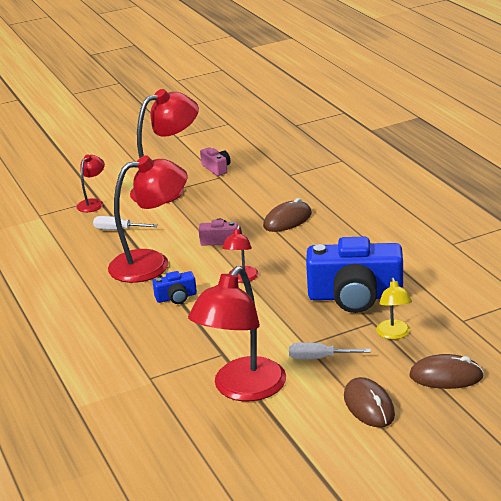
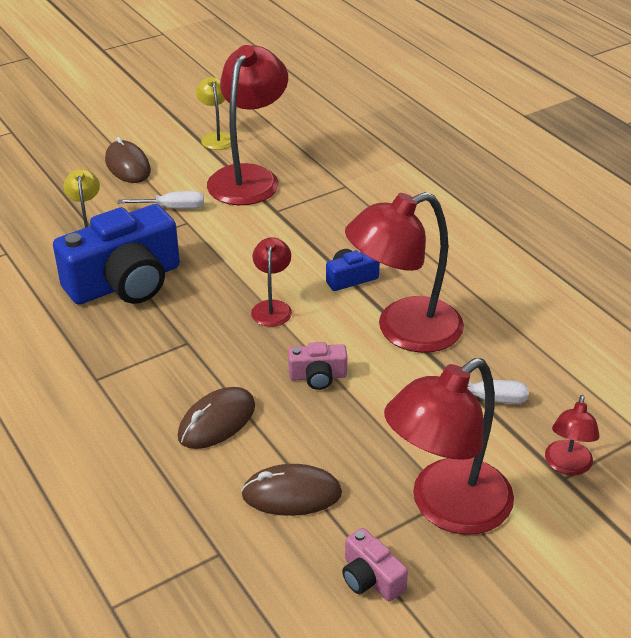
camera: 170 degrees right, 10 degrees up
(272, 441) = (216, 137): none -> yellow lamp
(355, 296) = (125, 282): blue camera -> blue camera turned 150 degrees clockwise
(446, 376) = (47, 193): brown mouse -> brown mouse (291, 494)

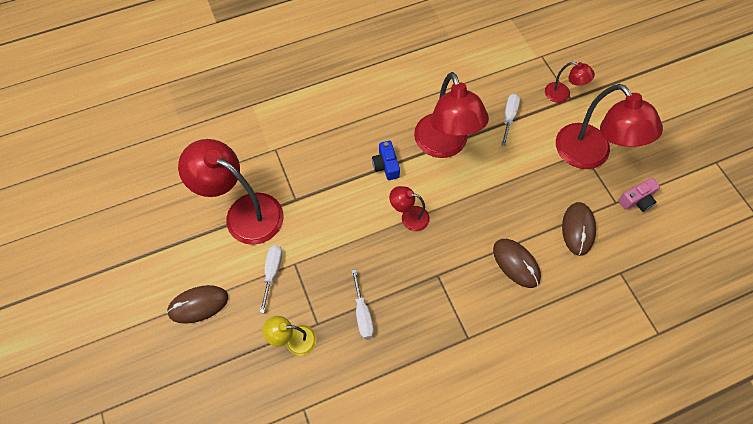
camera: 80 degrees left, 25 degrees up
(125, 282) = (362, 313): blue camera -> white screwdriver
(216, 137) = (176, 230): yellow lamp -> none
(318, 376) = (481, 200): pink camera -> none

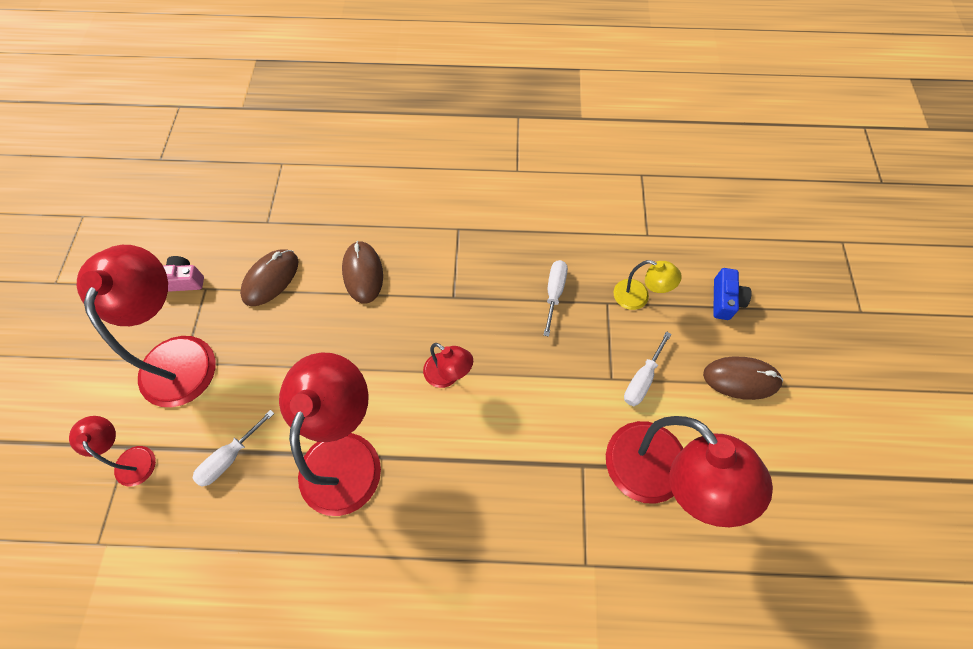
camera: 155 degrees left, 0 degrees up
(386, 165) = (439, 461): blue camera -> blue camera (725, 300)

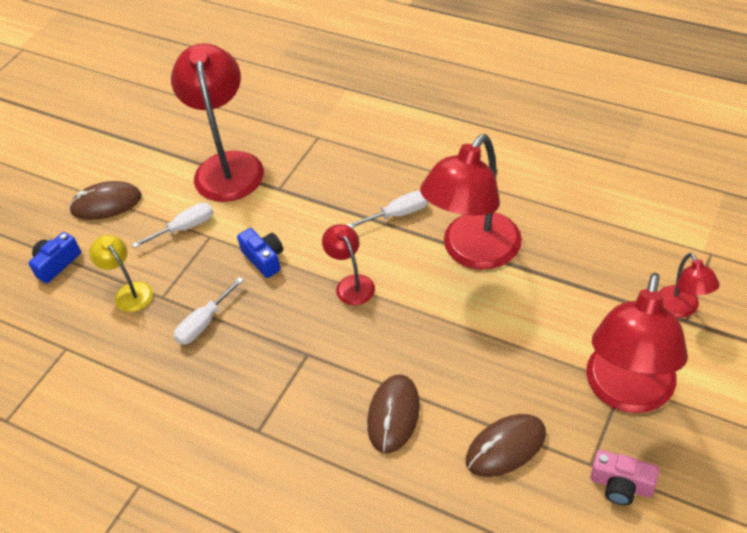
camera: 150 degrees left, 15 degrees down
(230, 457) = (582, 281): white screwdriver -> white screwdriver (398, 214)
(543, 373) = (264, 259): none -> blue camera
(741, 379) = (106, 204): brown mouse -> brown mouse turned 45 degrees counterclockwise

